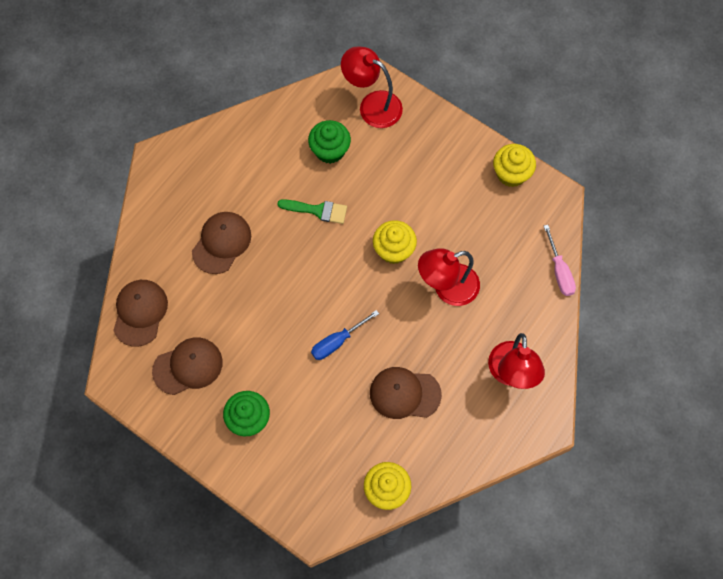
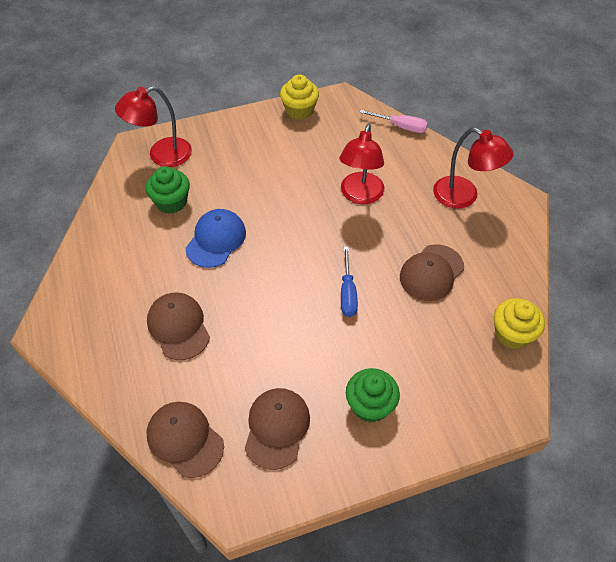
camera: 55 degrees left, 15 degrees down
(317, 210) = (216, 240): green brush -> blue cap
(394, 250) = (298, 210): yellow cupcake -> none

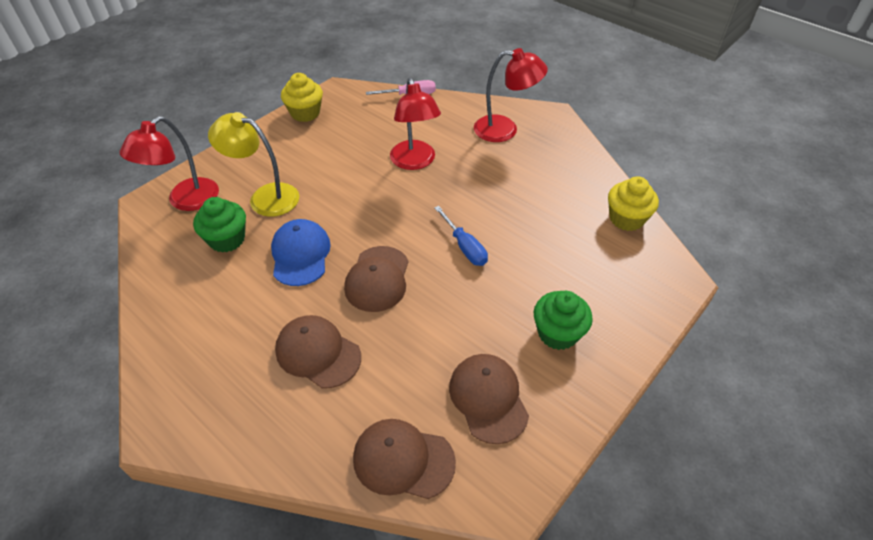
camera: 30 degrees left, 5 degrees down
(220, 177) = (265, 197): none -> yellow lamp
(431, 273) = (524, 199): brown cap -> brown cap (377, 279)

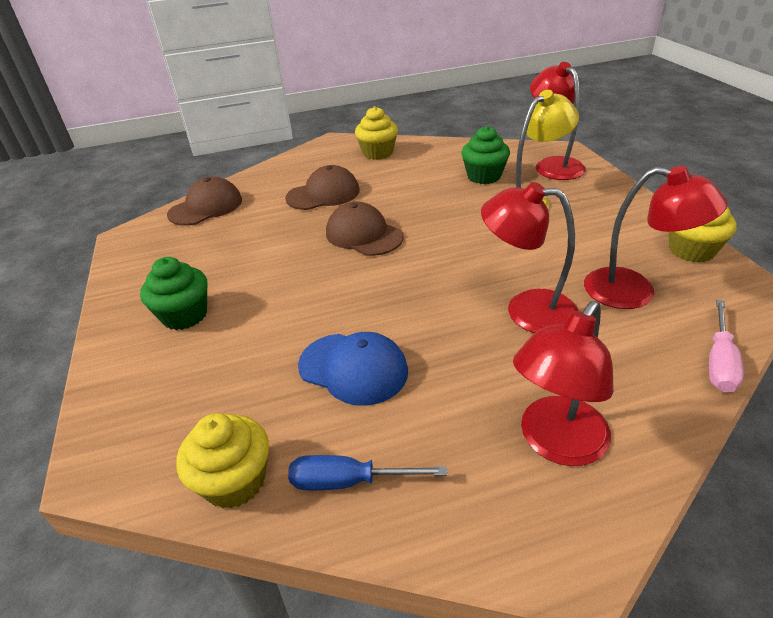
camera: 125 degrees right, 10 degrees down
(191, 355) = (378, 153): none -> yellow cupcake
(300, 254) = (433, 204): blue cap -> blue cap (353, 368)
(367, 127) = (634, 292): none -> red lamp
(465, 247) = (347, 298): blue screwdriver -> blue screwdriver (348, 481)
(488, 398) = (191, 253): brown cap -> none

